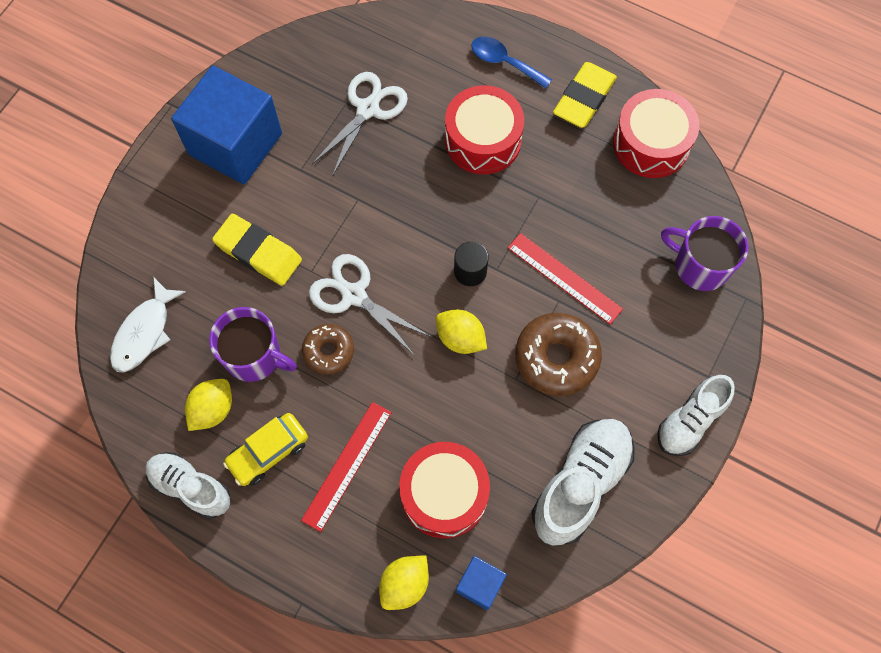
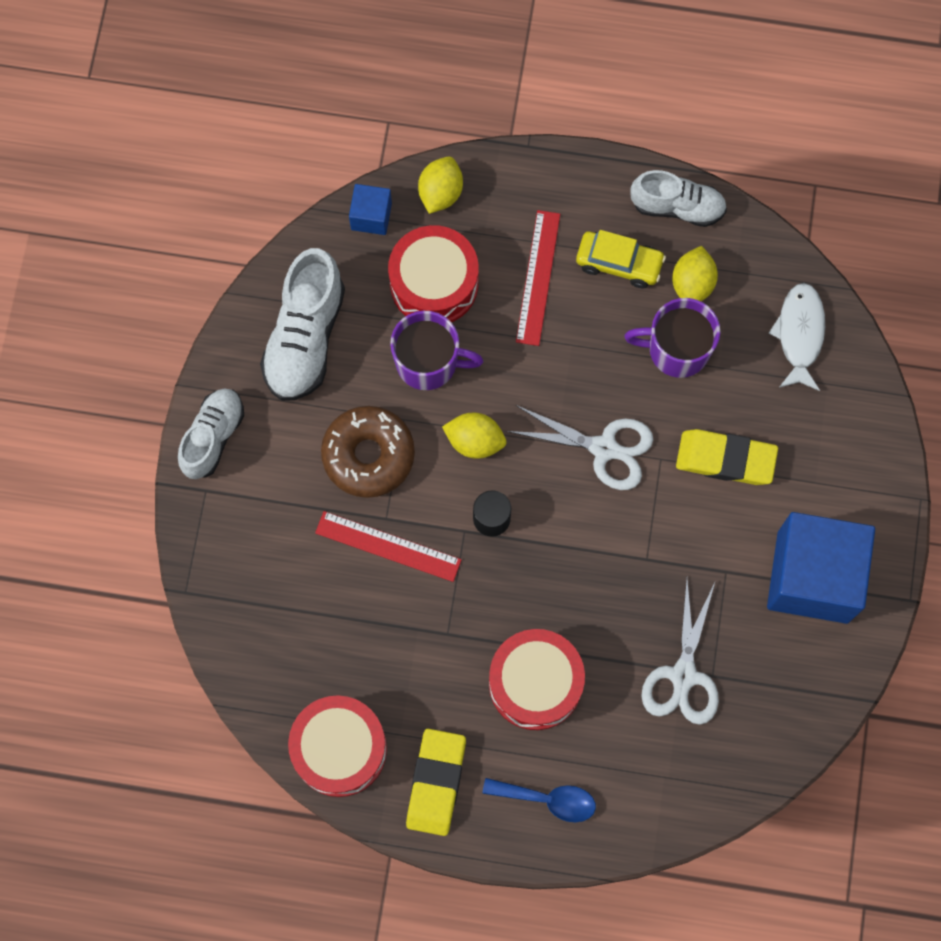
camera: 160 degrees right, 5 degrees up
(268, 452) = (619, 263): yellow car -> yellow car turned 75 degrees clockwise
(328, 351) = (604, 380): brown donut -> none
(700, 266) = (244, 613): purple mug -> purple mug (428, 362)

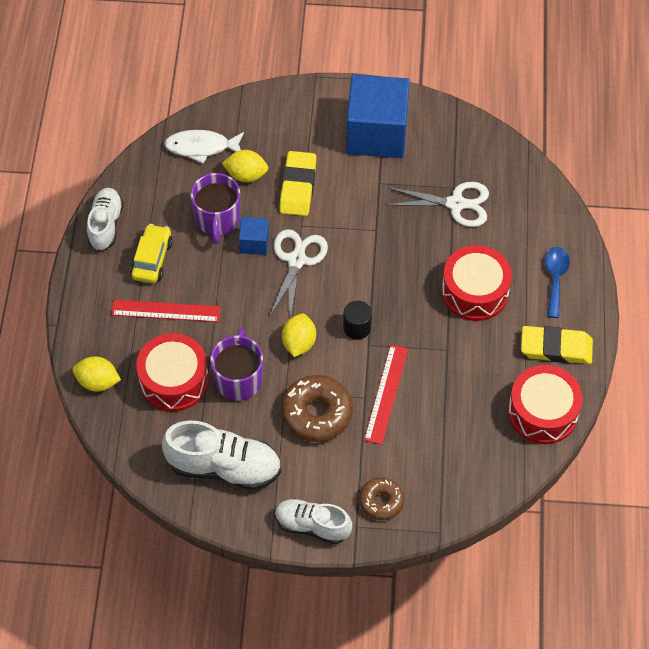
camera: 95 degrees left, 15 degrees down
(236, 524) = (381, 501): none -> brown donut
(371, 216) = (119, 429): blue cube -> blue cube (254, 243)
(692, 284) = (166, 213): yellow lemon -> yellow lemon (246, 175)

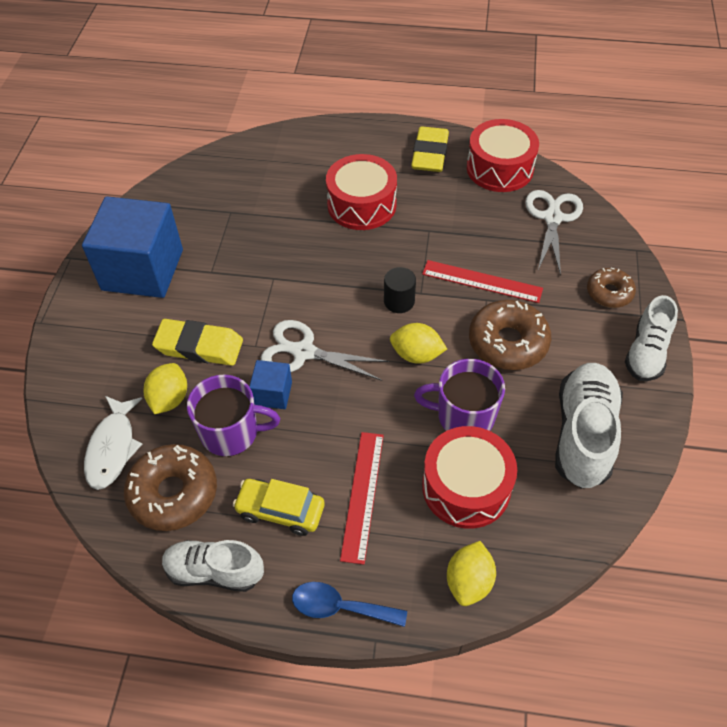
camera: 85 degrees left, 5 degrees down
(165, 191) = (173, 493): none -> brown donut
(456, 204) = (252, 211): white scissors -> white scissors (552, 218)
(555, 278) = (352, 148): blue spoon -> blue spoon (340, 607)

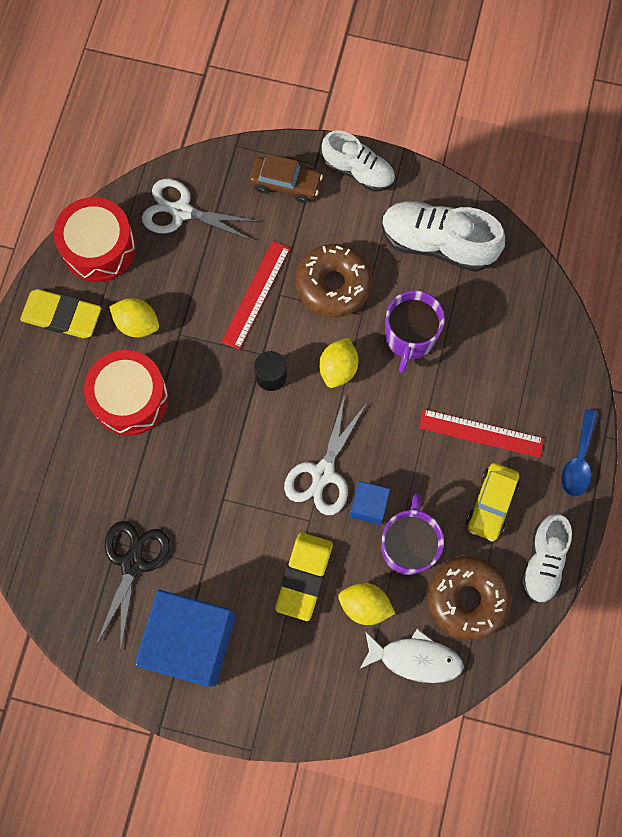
camera: 85 degrees left, 20 degrees up
(212, 223) = (132, 563): none -> black scissors
(466, 487) = (479, 347): red drum -> none
(469, 581) = (562, 359): yellow lemon -> yellow lemon (137, 324)
(609, 293) = (286, 184): brown donut -> brown car

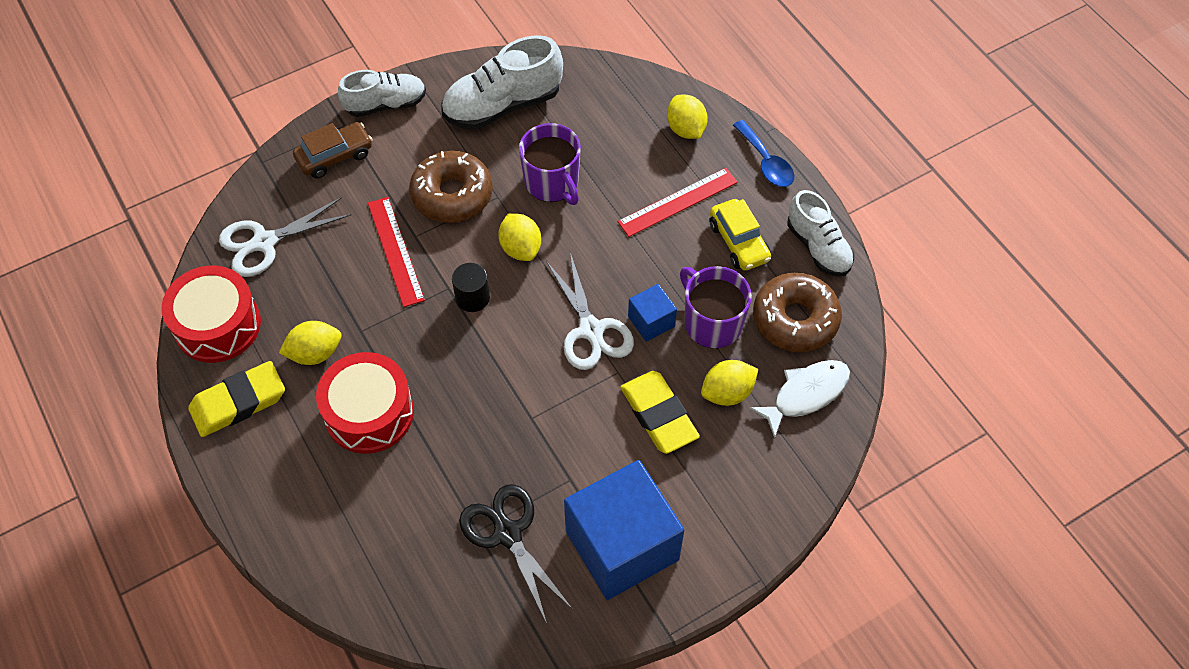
camera: 45 degrees left, 15 degrees down
(548, 380) = (685, 129): none -> yellow lemon

